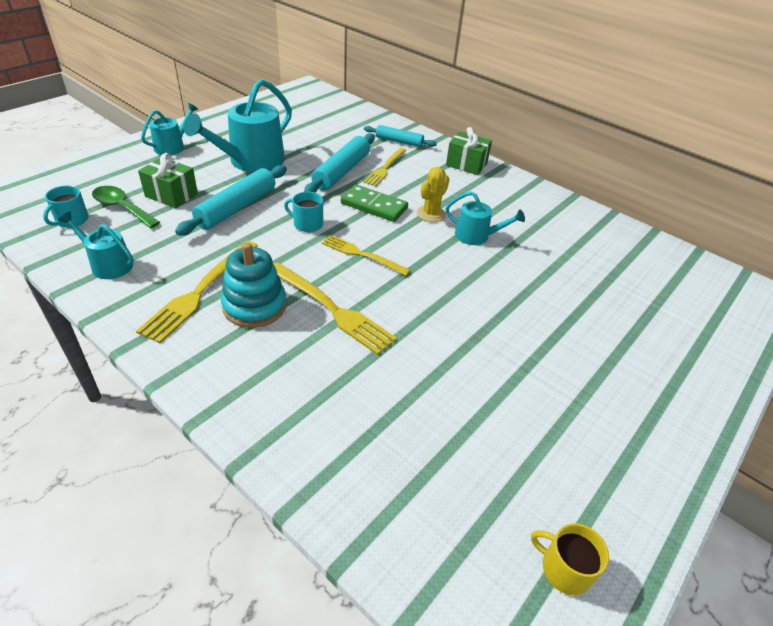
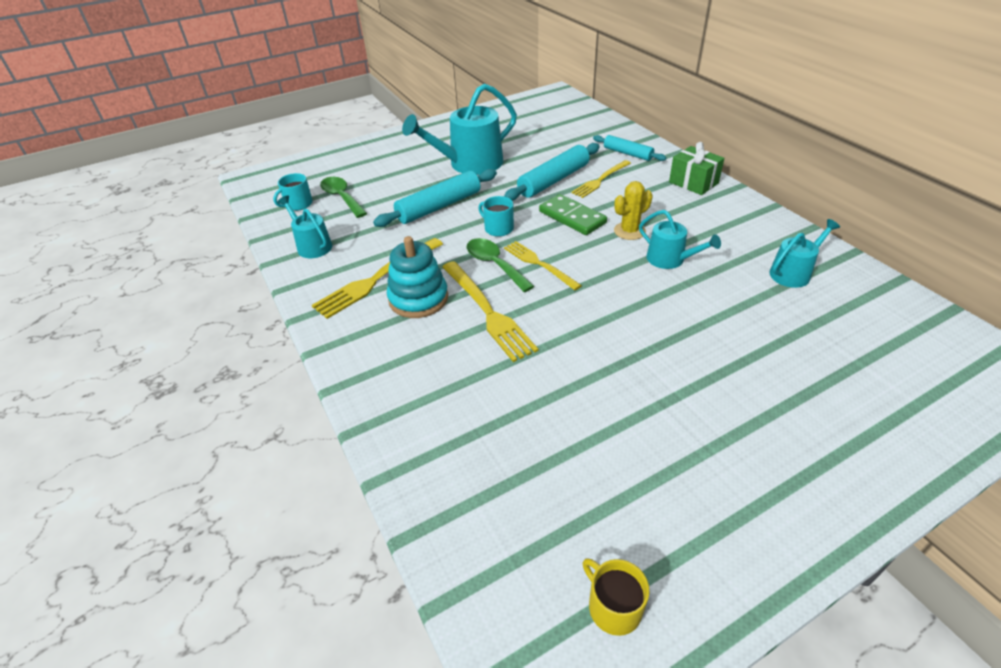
camera: 25 degrees right, 0 degrees up
(171, 195) = (387, 190): green gift -> none
(172, 146) = (405, 145): turquoise watering can -> turquoise watering can (793, 273)
(319, 260) = (494, 264): none -> green spoon

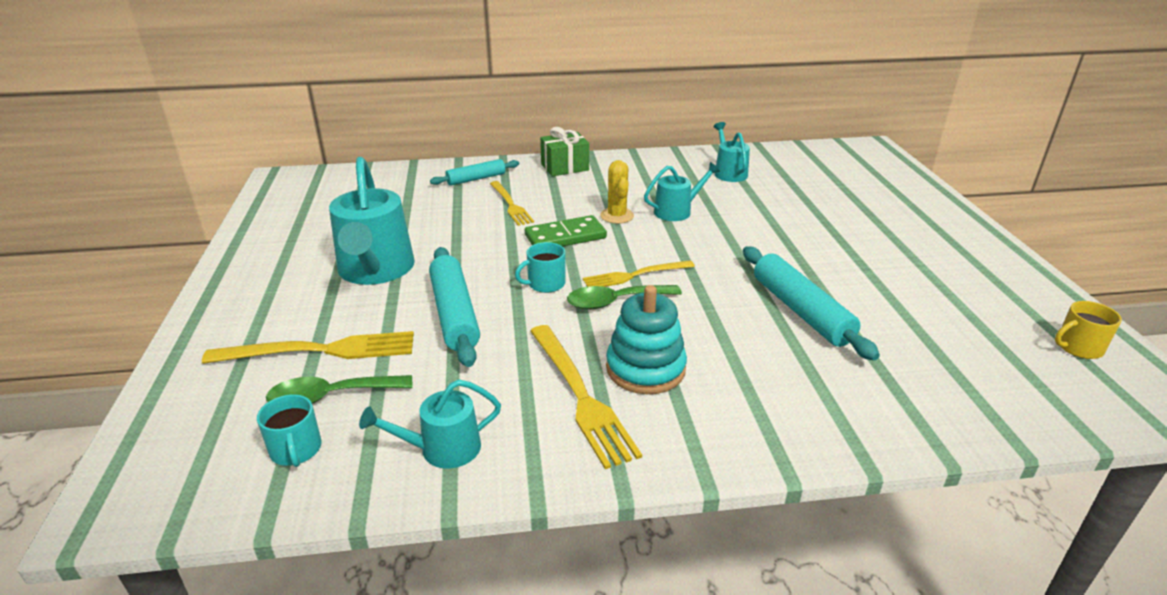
camera: 70 degrees left, 10 degrees down
(487, 311) = (698, 325): yellow fork -> yellow fork (319, 351)
(553, 180) = (481, 228): turquoise rolling pin -> turquoise rolling pin (800, 311)

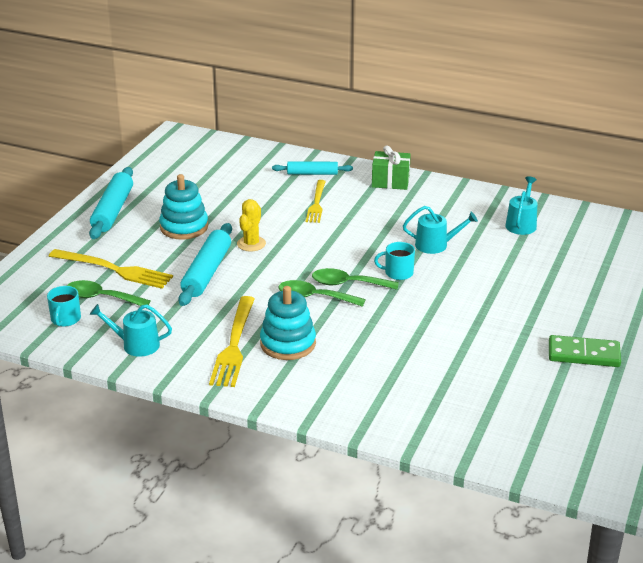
camera: 30 degrees right, 0 degrees up
(375, 270) = (184, 227): turquoise watering can -> turquoise stacking toy
(545, 284) = (281, 270): turquoise mug -> turquoise mug (398, 273)
(565, 237) = (330, 241): green domino -> green domino (583, 354)
(617, 216) = (385, 235): yellow cactus -> yellow cactus (251, 244)
(635, 275) = (348, 284): yellow fork -> green spoon
(800, 311) = (433, 344): turquoise rolling pin -> turquoise rolling pin (112, 211)
(1078, 347) = (602, 434): yellow mug -> none

